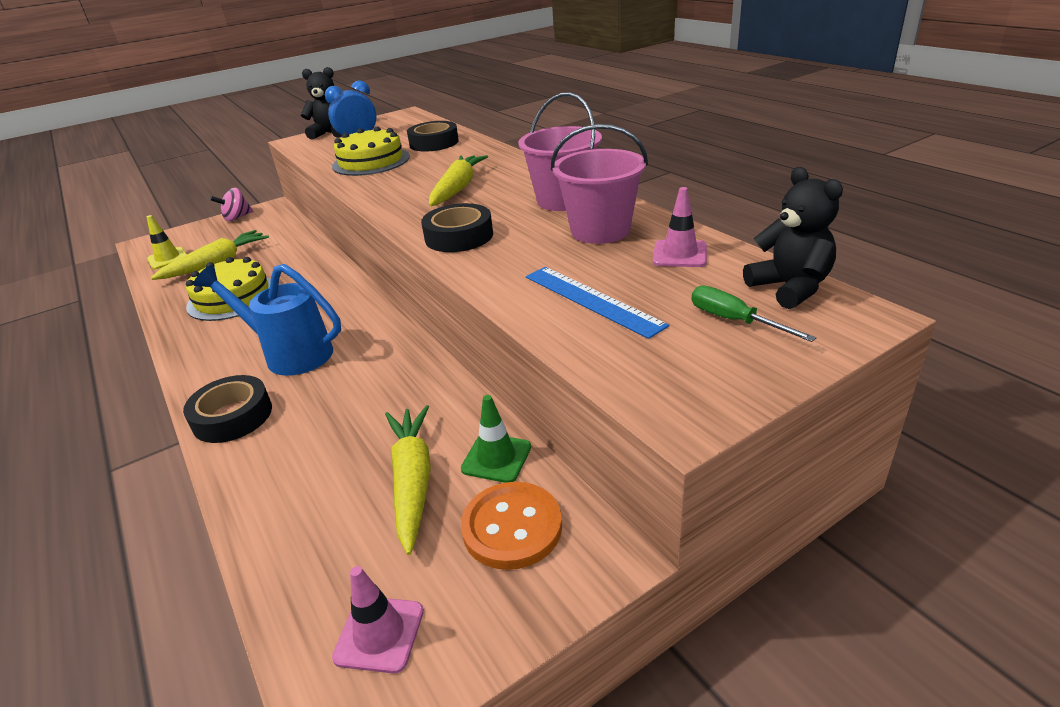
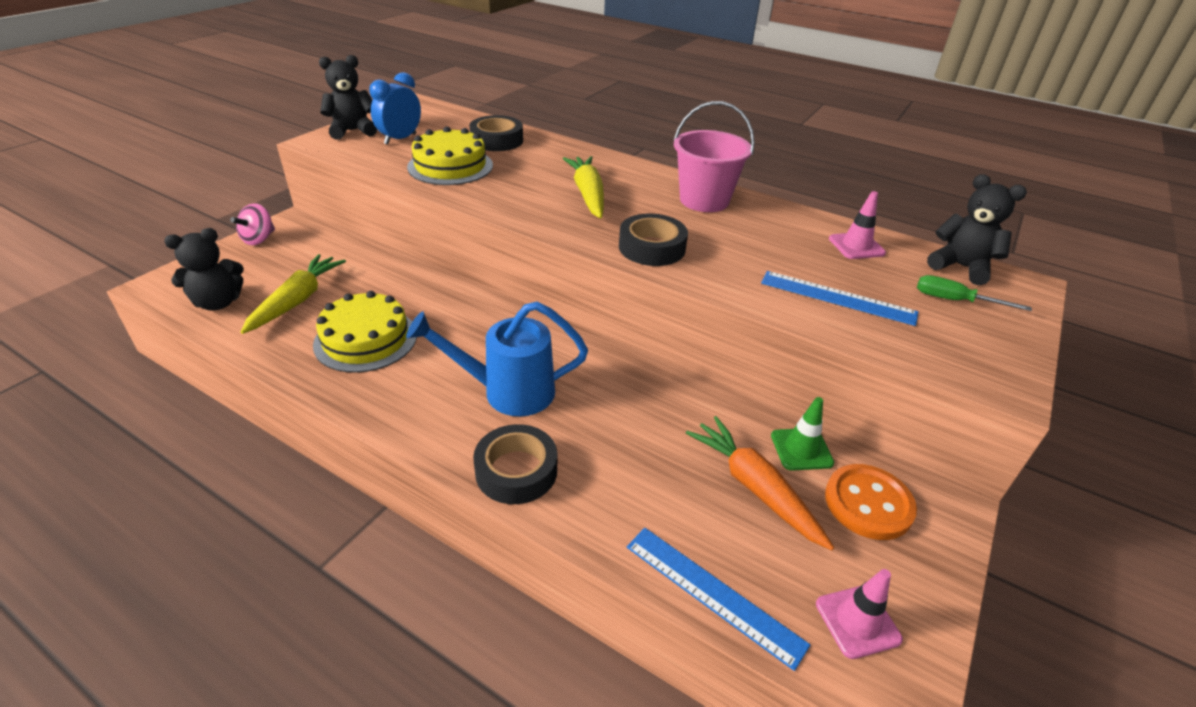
camera: 30 degrees left, 5 degrees up
(168, 259) = (218, 303): yellow traffic cone -> black teddy bear
(276, 561) = (712, 594): none -> blue ruler
(412, 481) = (755, 488): yellow carrot -> orange carrot
(600, 230) = (770, 229): pink bucket -> none

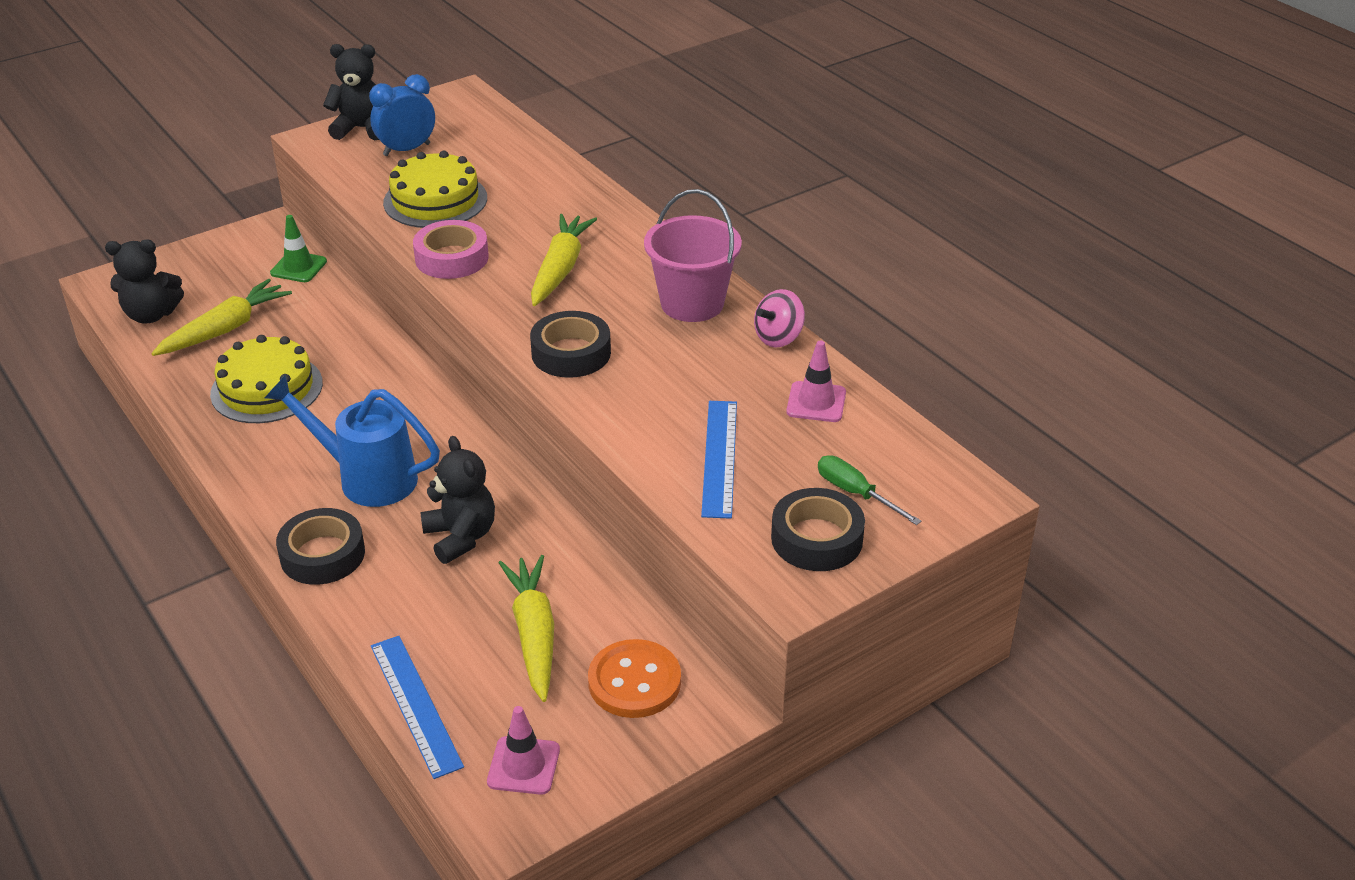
camera: 25 degrees right, 0 degrees up
(259, 239) = (225, 245): pink spinning top -> pink spinning top (778, 338)
(497, 140) = (517, 170): black tape -> black tape (816, 539)
(497, 200) = (452, 258): none -> pink tape
(755, 488) = (534, 634): orange carrot -> yellow carrot
(801, 449) = (616, 614): green traffic cone -> green traffic cone (298, 267)
(837, 297) = (720, 457): blue ruler -> blue ruler turned 45 degrees clockwise
(961, 267) = (917, 457): black teddy bear -> black teddy bear (461, 537)

